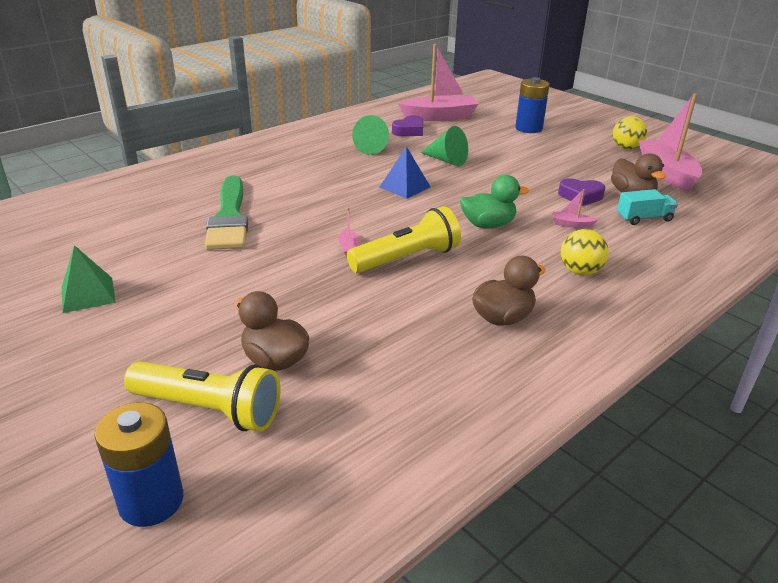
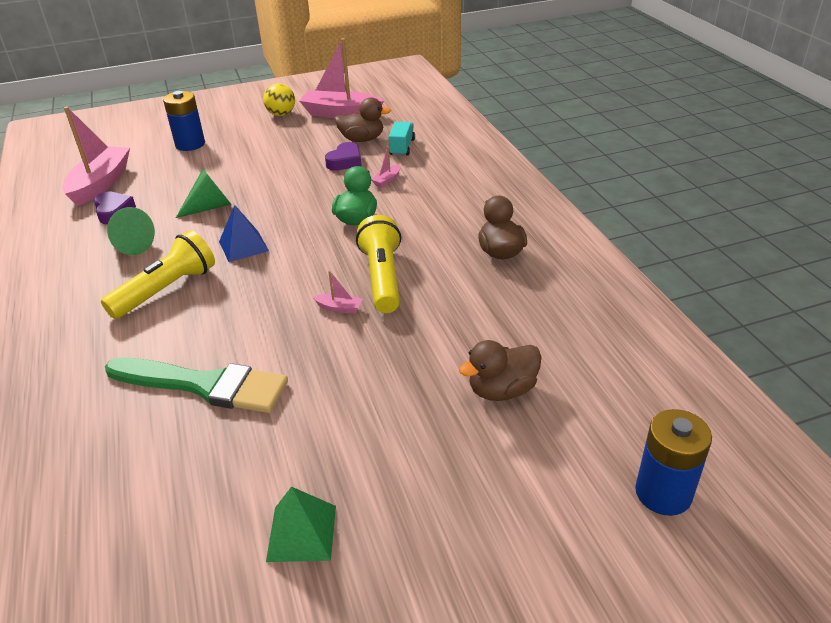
camera: 65 degrees left, 5 degrees up
(209, 410) = (557, 443): yellow flashlight -> yellow flashlight (166, 290)
(580, 271) = (458, 199): yellow ball -> none

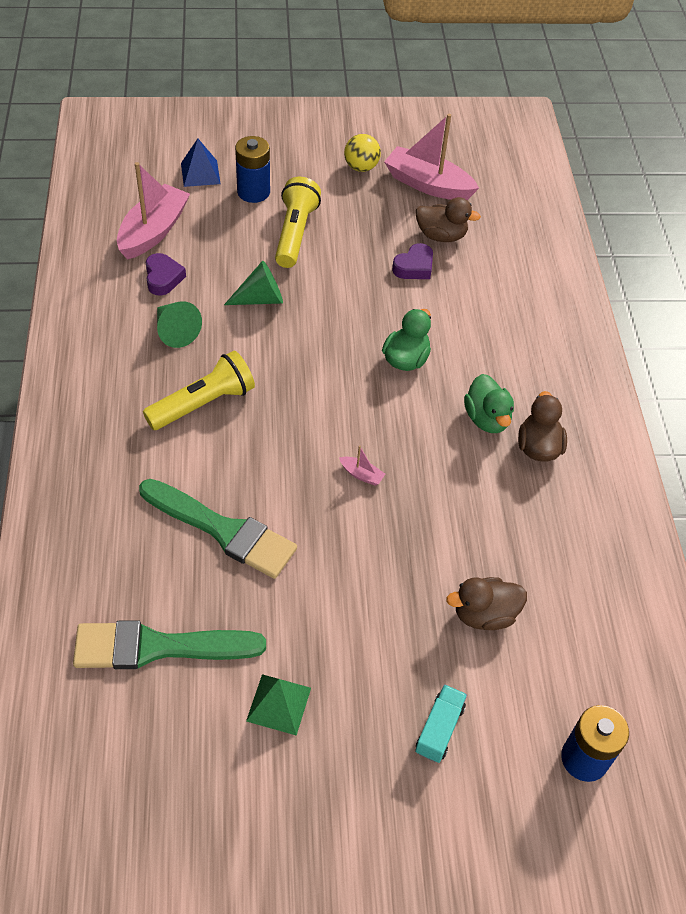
camera: 10 degrees right, 15 degrees up
(145, 512) = (158, 647): none -> green brush
(243, 246) = (285, 365): blue pyramid -> blue pyramid (200, 173)
(383, 277) = (412, 447): yellow flashlight -> yellow flashlight (295, 233)
(387, 180) = (451, 309): pink boat -> none
(402, 147) = (481, 261): turquoise truck -> turquoise truck (439, 729)
(445, 243) = (487, 419): none -> green duck

